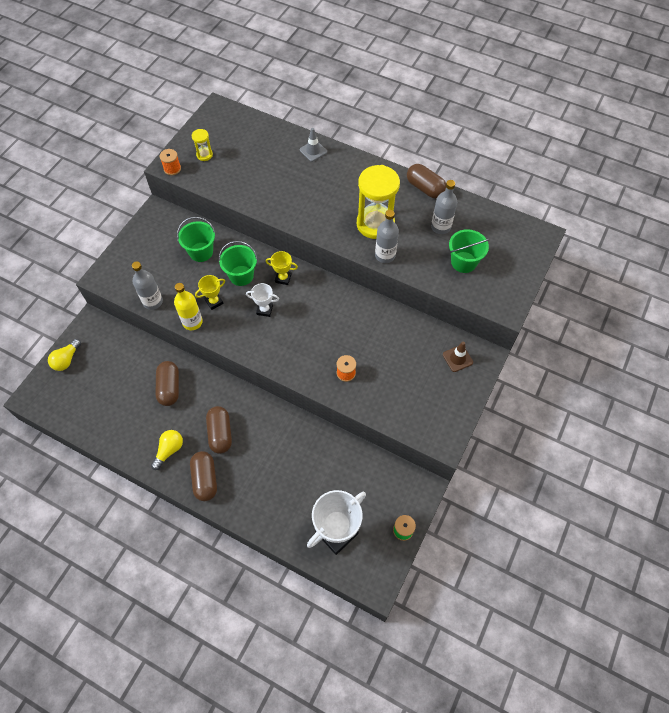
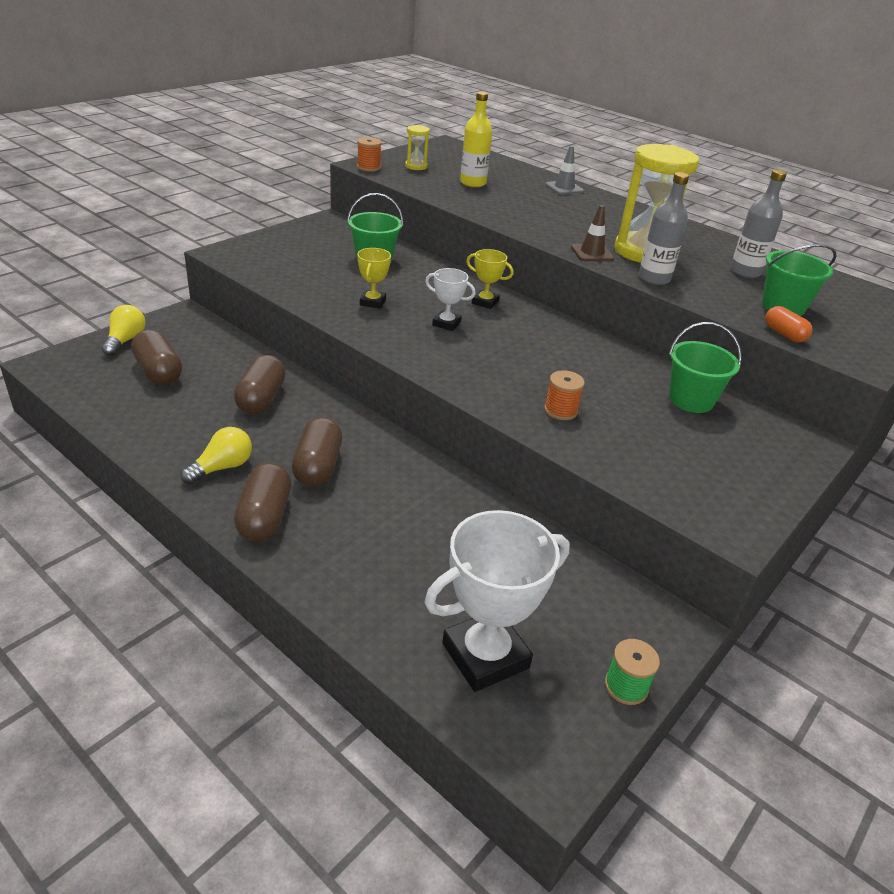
camera: 10 degrees right, 25 degrees down
(67, 360) = (125, 340): yellow light bulb -> yellow light bulb turned 150 degrees clockwise
(153, 302) = (282, 285): grey bottle -> none
(192, 322) = (331, 313): yellow bottle -> yellow bottle (473, 183)
(214, 302) = (373, 302): yellow trophy -> yellow trophy turned 60 degrees counterclockwise
(241, 275) = (423, 288): green bucket -> green bucket (691, 400)
(425, 188) = (722, 239): brown capsule -> brown capsule (159, 372)
(457, 358) = (762, 435): brown traffic cone -> brown traffic cone (592, 253)
(464, 293) = (784, 334): none -> orange capsule

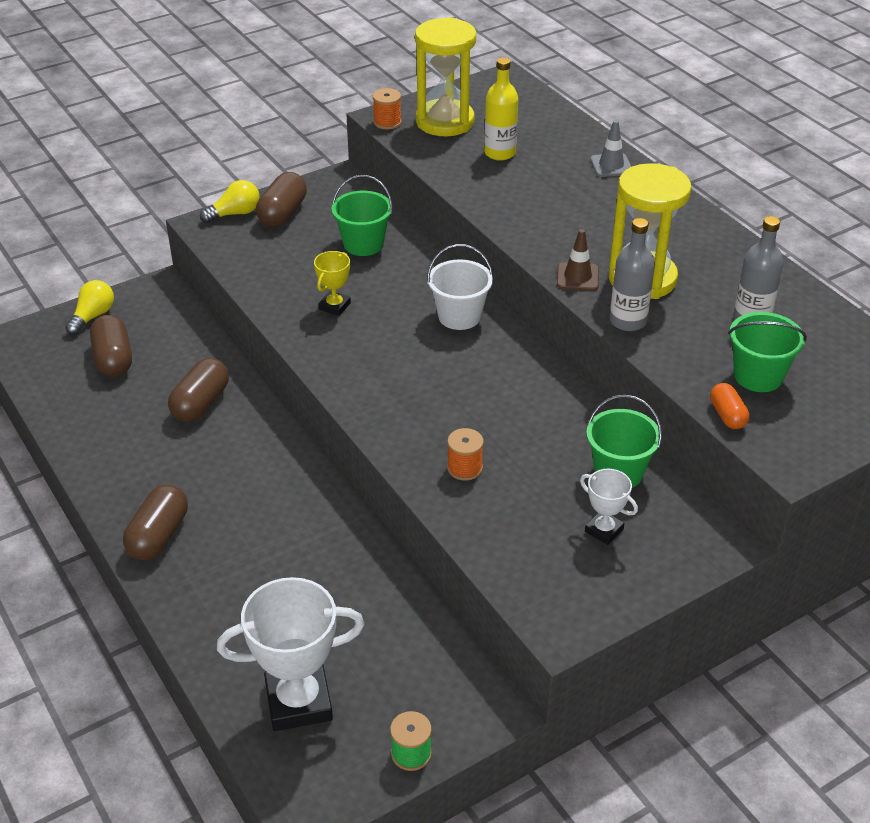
camera: 20 degrees right, 5 degrees up
(222, 467) = (138, 477): yellow light bulb -> yellow light bulb (235, 213)
(318, 467) = (226, 489): brown capsule -> brown capsule (282, 213)
(416, 166) = (445, 122): yellow hourglass -> yellow hourglass, size x2.20
(446, 323) = (401, 343): white trophy -> white trophy (604, 530)
(485, 302) = (459, 316): yellow trophy -> white bucket

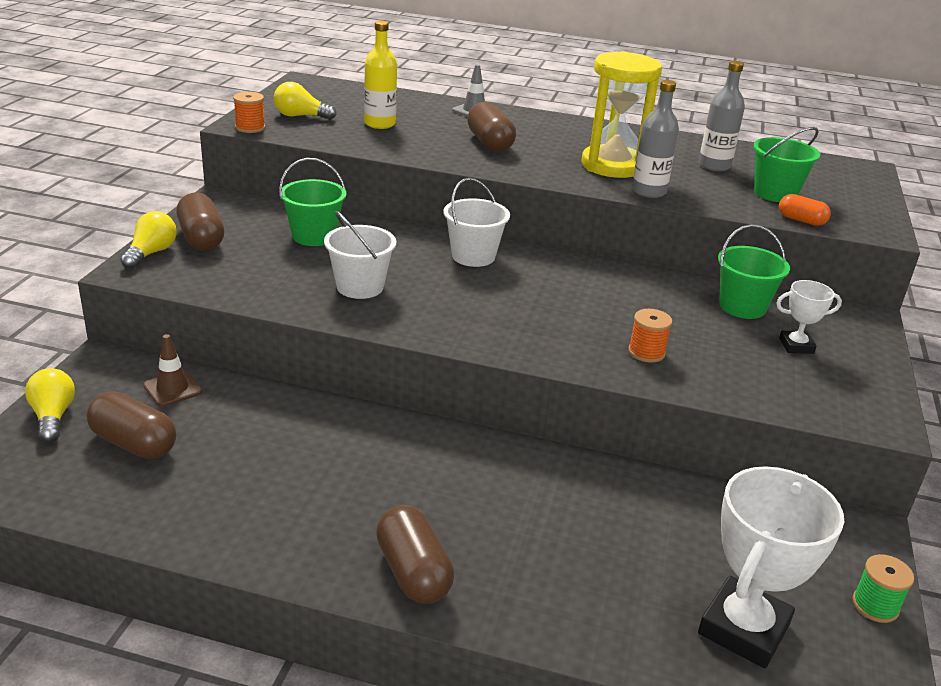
camera: 45 degrees left, 10 degrees down
(201, 403) = (288, 438): brown capsule -> brown capsule (489, 143)
(335, 306) = (360, 287): yellow trophy -> white bucket
(445, 122) = (300, 116): yellow hourglass -> yellow light bulb
(577, 277) = (570, 178): brown traffic cone -> brown traffic cone (172, 389)

